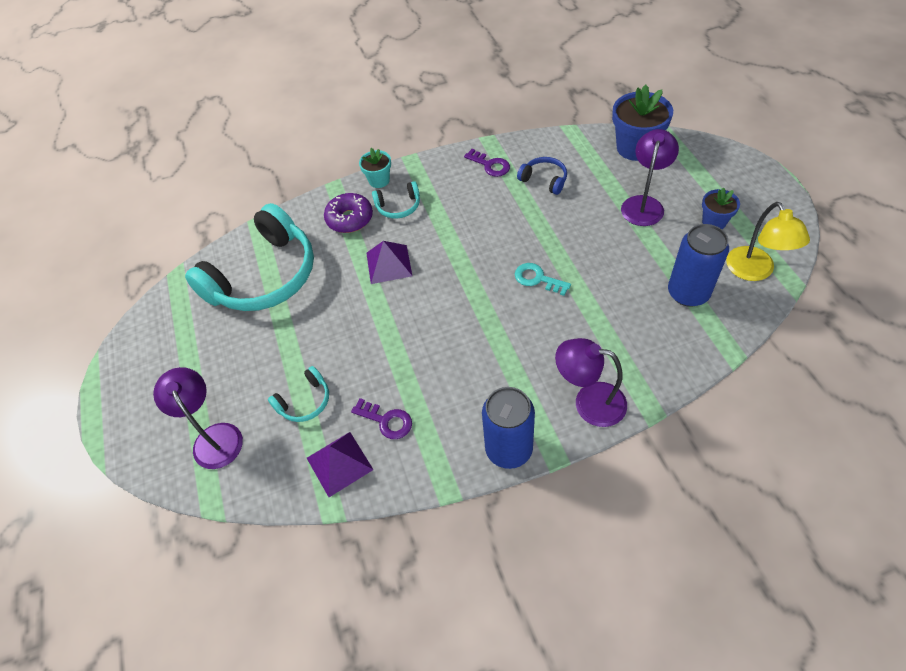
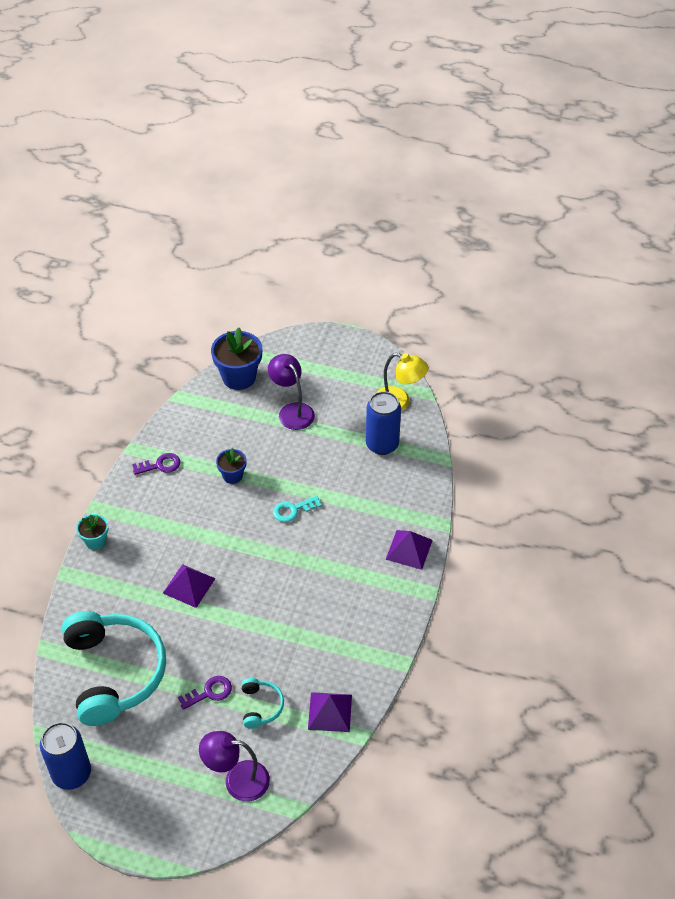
camera: 60 degrees left, 5 degrees down
(350, 219) = (115, 583): purple donut -> none
(386, 421) = (322, 666): purple key -> purple key (209, 692)
(398, 206) = (138, 545): turquoise headphones -> none
(508, 449) = (403, 612): blue can -> blue can (71, 773)
(544, 180) = (211, 445): blue headphones -> none
(589, 402) = (409, 549): purple lamp -> purple pyramid
(714, 222) = (344, 390): blue flower pot -> blue flower pot (232, 476)

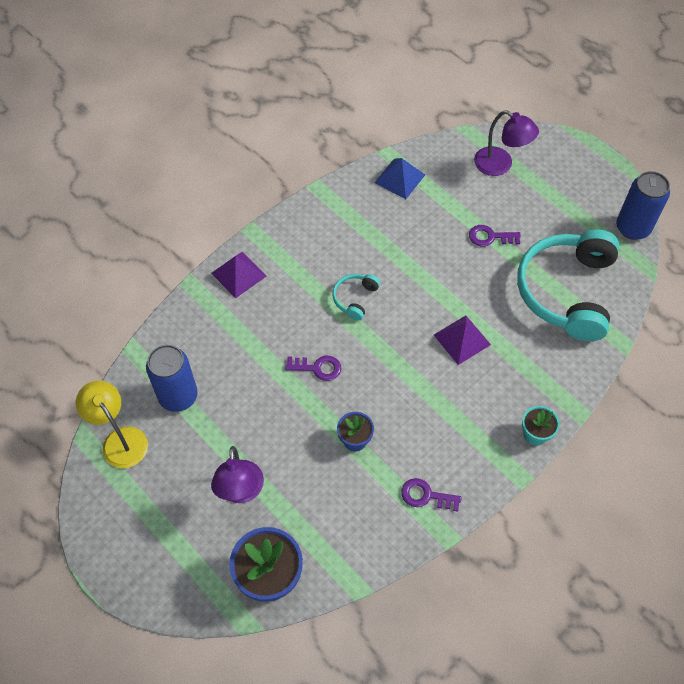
camera: 150 degrees left, 10 degrees up
(261, 706) = (453, 207): turquoise headphones -> turquoise headphones (355, 298)
(293, 510) = (317, 368): turquoise key -> purple key
(330, 712) = (399, 178): purple pyramid -> blue pyramid

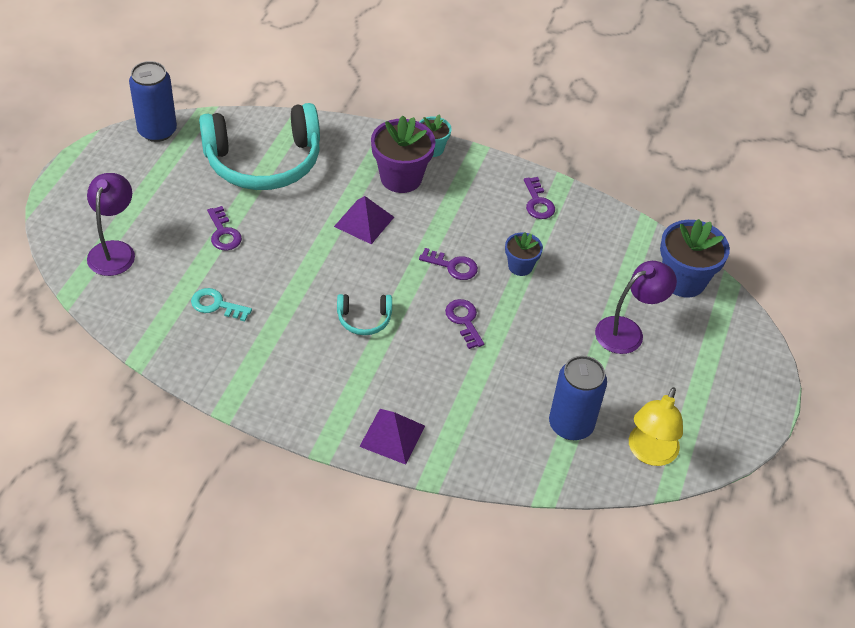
camera: 120 degrees left, 10 degrees down
(380, 386) = (453, 266): none -> purple key
(399, 178) = (175, 334): blue pyramid -> none
(415, 210) = (216, 305): none -> turquoise key
(505, 390) = (401, 178): none -> purple flower pot

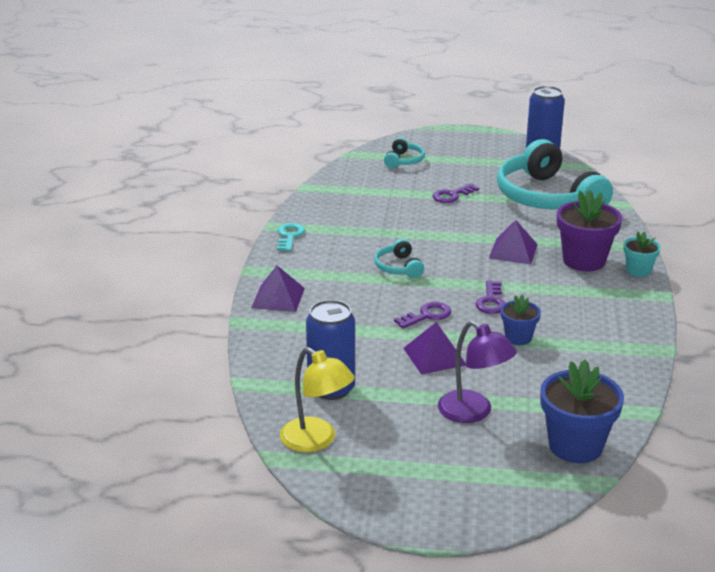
camera: 80 degrees right, 20 degrees down
(114, 250) = (404, 161): purple lamp -> turquoise headphones
(216, 305) = (374, 205): turquoise key -> turquoise key (289, 236)
(535, 334) = (434, 356): none -> purple pyramid
(538, 202) = (616, 338): purple key -> none
(649, 453) = (316, 441): yellow lamp -> yellow lamp turned 150 degrees counterclockwise

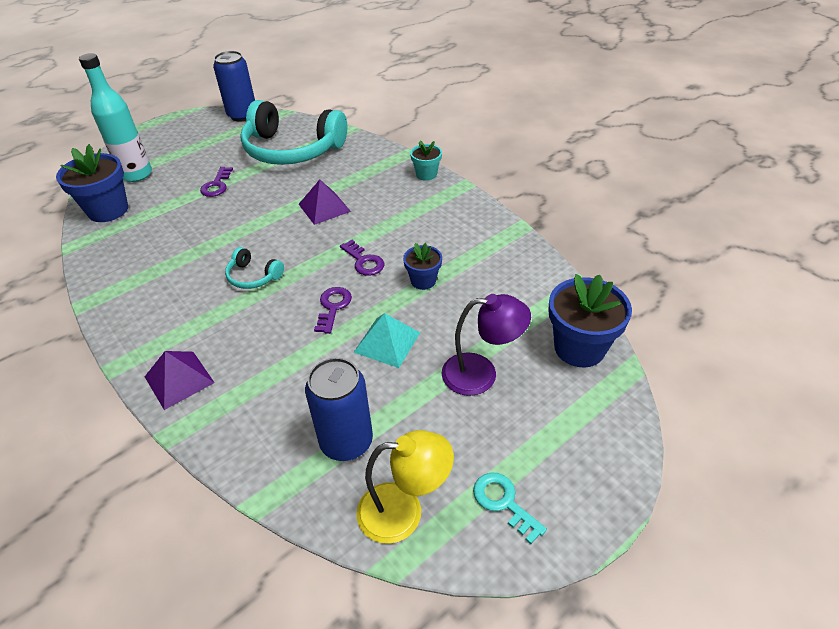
camera: 45 degrees left, 15 degrees up
(289, 236) = (113, 306): turquoise key -> turquoise key (503, 502)
(355, 176) = (108, 210): none -> blue flower pot
(404, 161) = (136, 174): turquoise headphones -> turquoise bottle
(434, 356) = (387, 342): purple pyramid -> turquoise pyramid
(584, 260) = (382, 187): purple flower pot -> none

